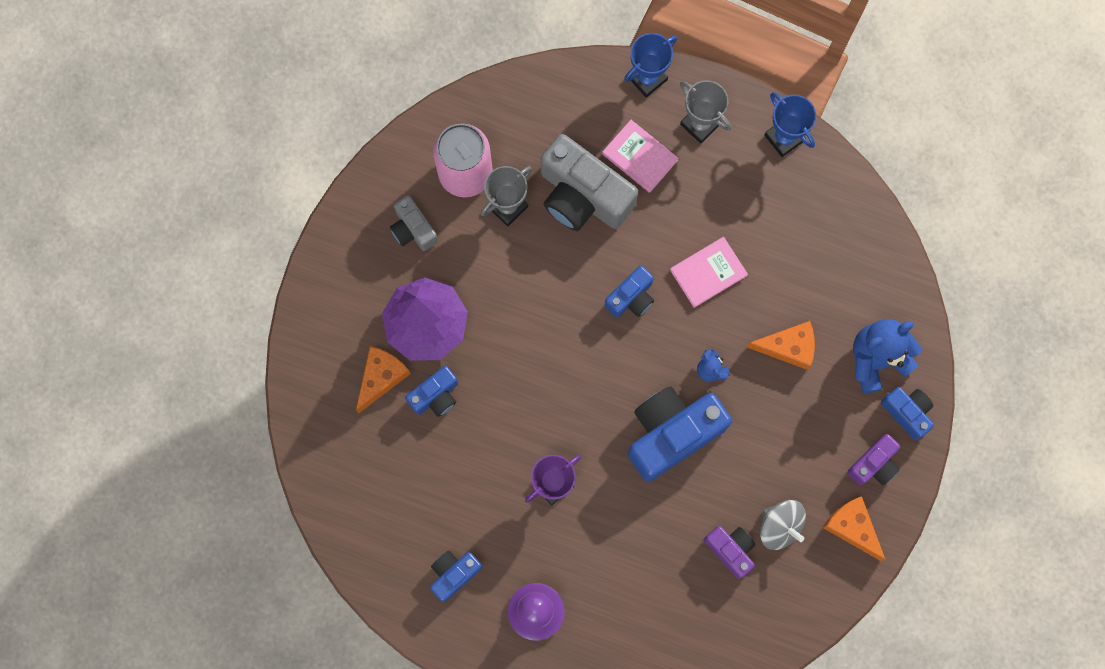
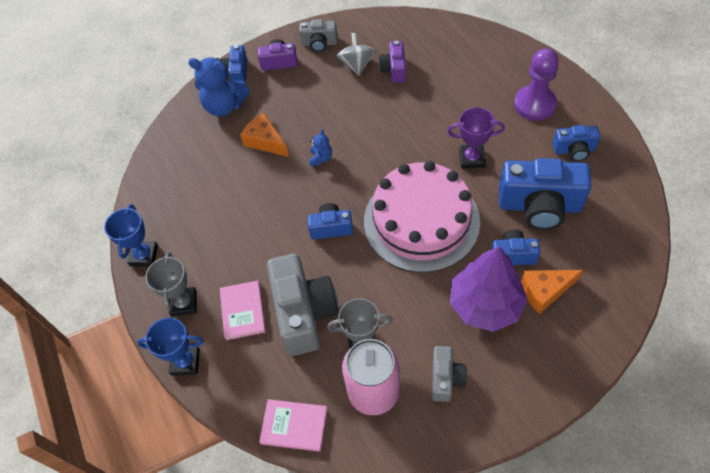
camera: 135 degrees left, 20 degrees down
(549, 370) = (421, 221): none -> pink cake
(672, 434) = (375, 140): blue camera -> blue camera (539, 206)
(708, 273) = (270, 210): pink book -> pink book (294, 426)
(852, 527) = (319, 43): orange cheese -> grey camera

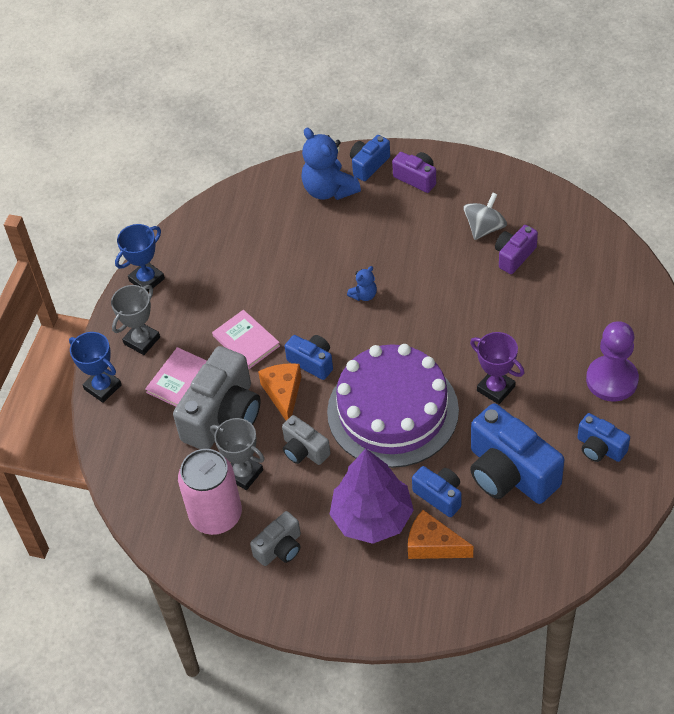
camera: 40 degrees right, 5 degrees down
(265, 141) = (332, 247): orange cheese -> orange cheese (283, 394)
(294, 426) = (135, 494): pink book -> pink book (246, 341)
(319, 43) = (471, 183): grey camera -> grey camera (304, 450)
(421, 221) = (392, 411): pink cake -> purple cake

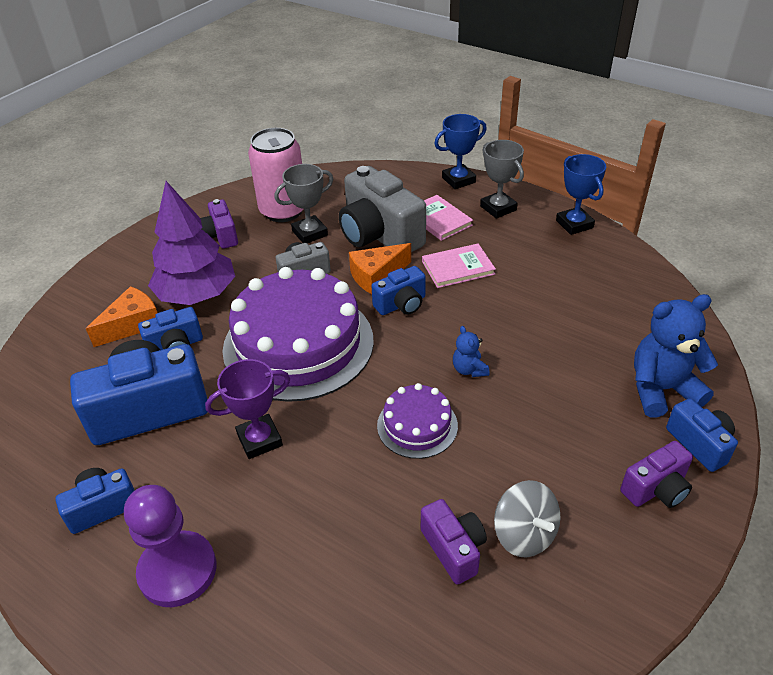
camera: 110 degrees right, 10 degrees down
(280, 548) = (221, 236): grey camera -> purple camera
(283, 394) = (376, 276): orange cheese -> orange cheese turned 135 degrees clockwise
(432, 306) = (417, 425): none -> purple cake

